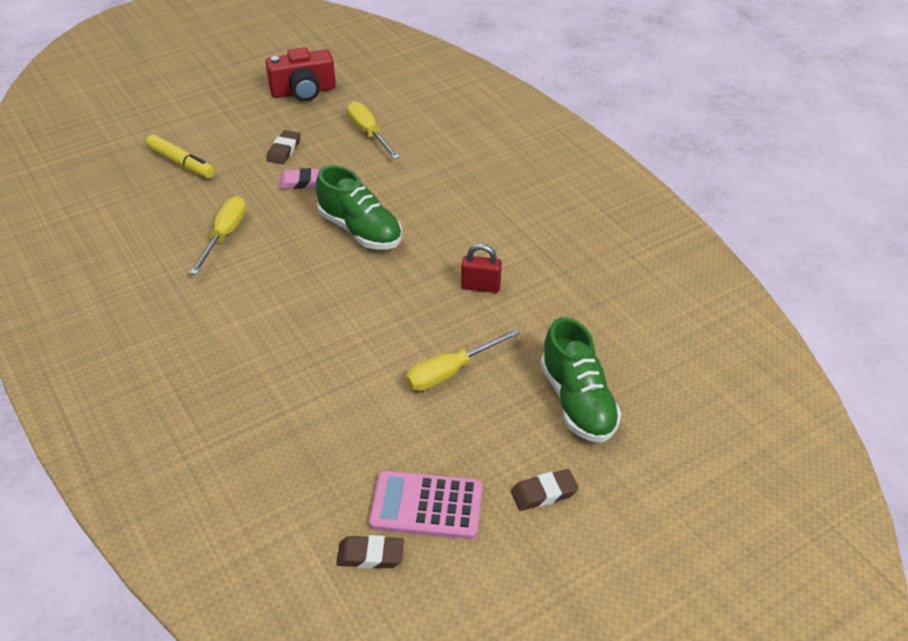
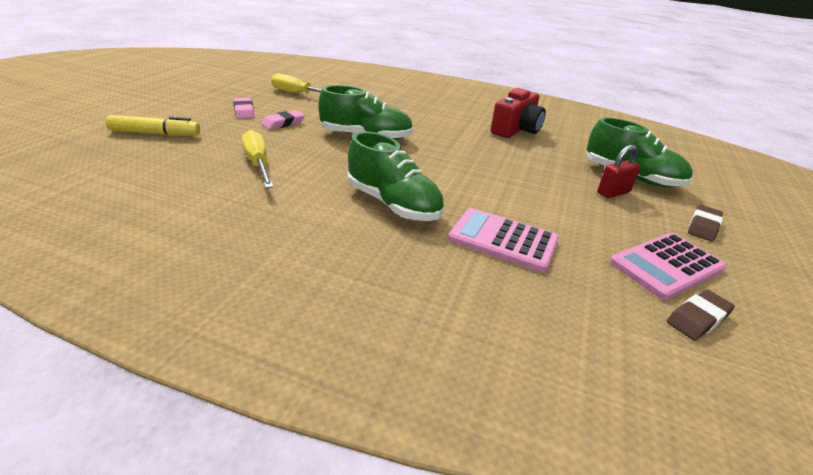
camera: 40 degrees left, 10 degrees down
(281, 330) = (393, 204): none -> green shoe
(284, 150) = (244, 111): brown eraser -> pink eraser
(303, 91) = (218, 84): red camera -> red camera (516, 130)
(322, 410) = (503, 240): none -> pink calculator
(450, 372) = (544, 187): yellow screwdriver -> none
(481, 286) = (487, 143): red padlock -> red padlock (613, 193)

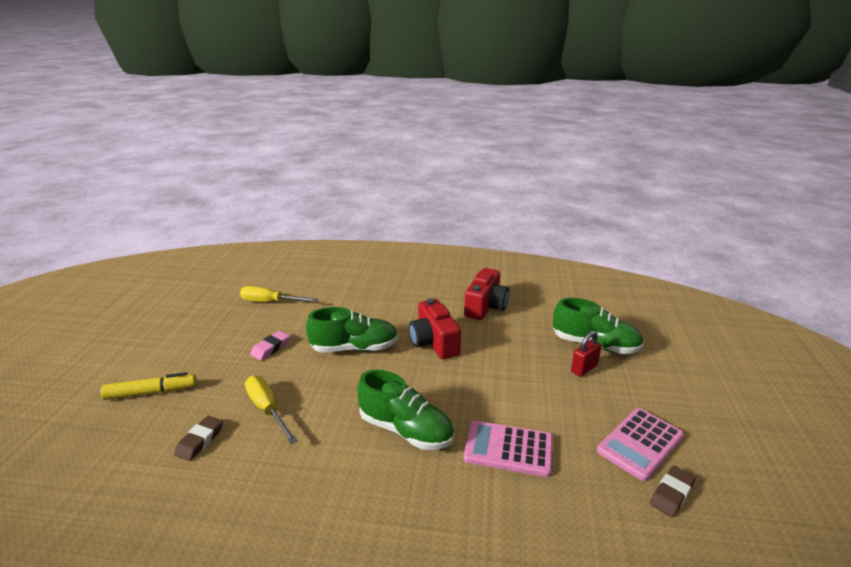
camera: 10 degrees left, 5 degrees down
(244, 111) = (226, 340): pink eraser -> none
(450, 146) = (434, 342): none -> red camera
(703, 226) = (660, 391): brown eraser -> brown eraser (200, 441)

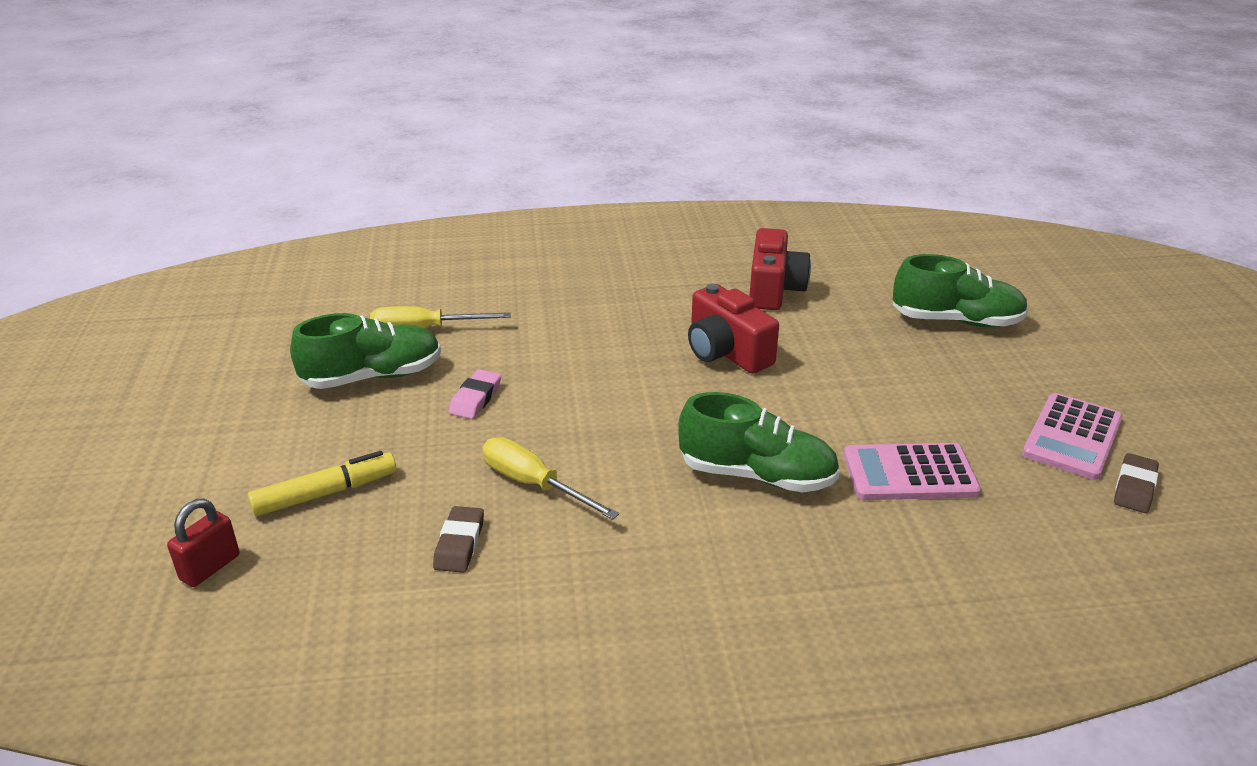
camera: 15 degrees left, 5 degrees up
(354, 348) = (610, 378): green shoe -> green shoe (373, 377)
(584, 368) = (957, 355): red padlock -> red padlock (210, 567)

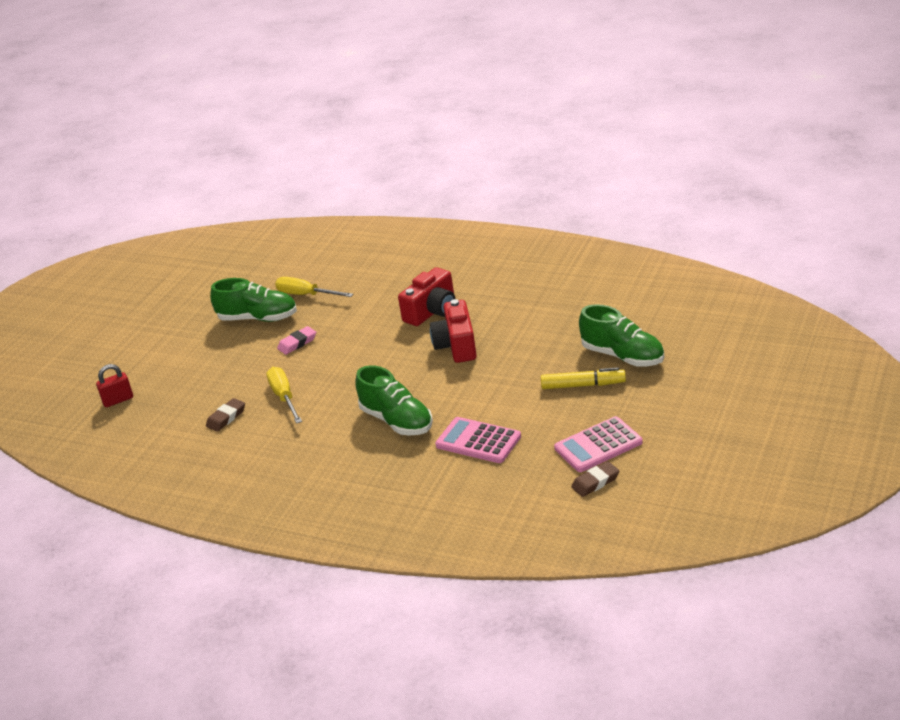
camera: 35 degrees right, 0 degrees up
(325, 493) = (188, 377): yellow marker -> yellow marker (583, 385)
(774, 289) = (531, 309): red camera -> red camera (432, 311)

